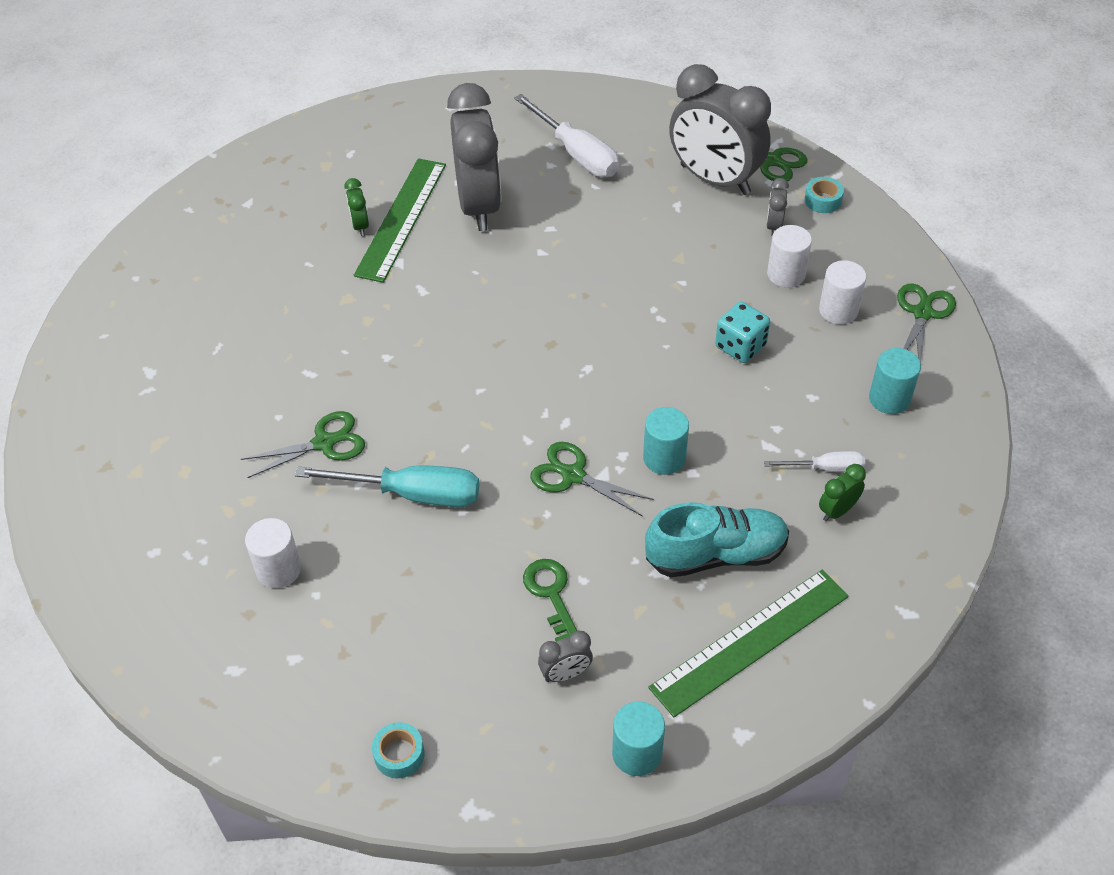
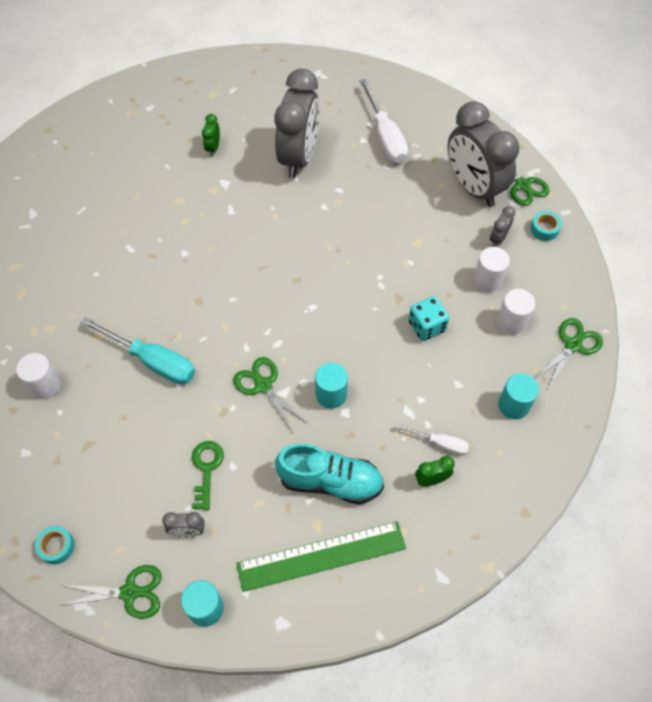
camera: 20 degrees right, 10 degrees up
(324, 443) = (115, 303): green scissors -> green scissors (130, 592)
(401, 219) = (243, 151): green ruler -> none

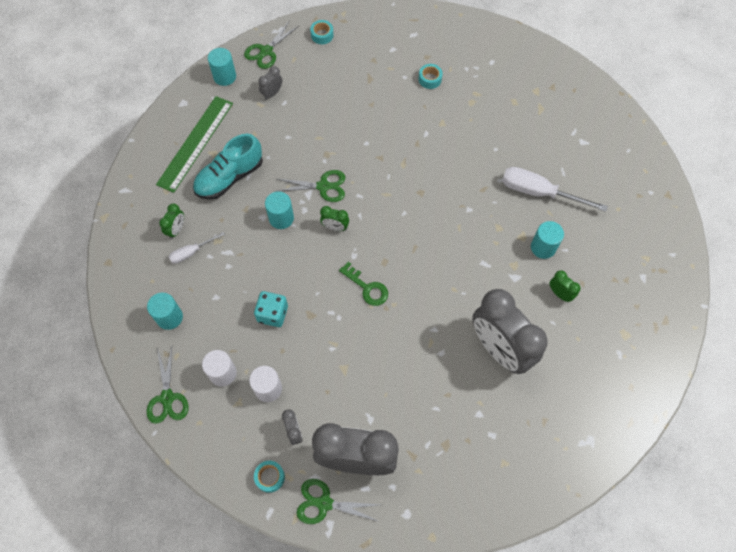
camera: 130 degrees right, 5 degrees up
(45, 385) = (430, 79): white cylinder -> turquoise tape
(152, 361) = (397, 140): turquoise screwdriver -> none
(178, 181) = (543, 247): none -> turquoise cylinder
(206, 469) = (299, 123): green key -> green key (367, 288)
(298, 342) = (335, 227): none -> green clock
(385, 136) = (468, 435): white screwdriver -> white screwdriver (539, 192)

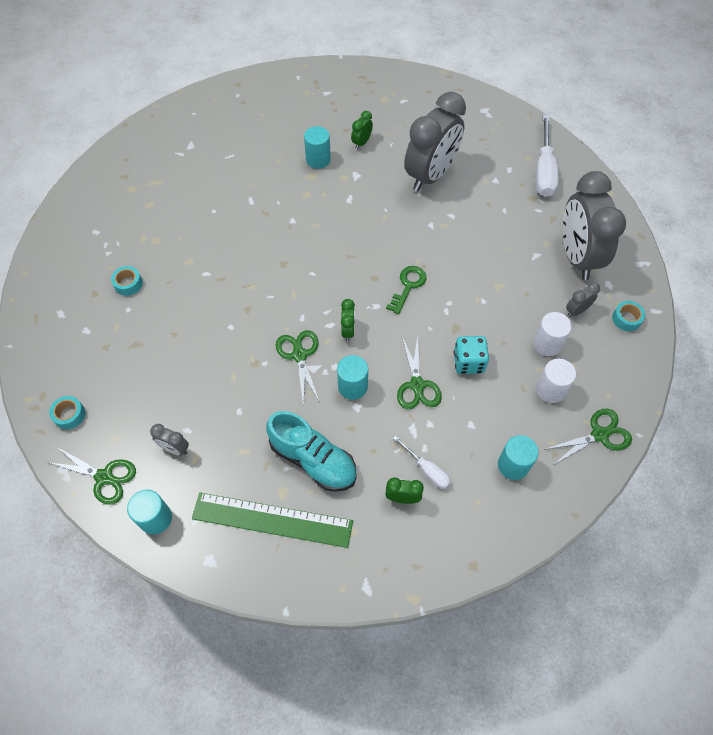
camera: 105 degrees left, 5 degrees down
(324, 503) = (625, 271): green scissors -> green scissors (417, 385)
(539, 192) = (258, 170): white screwdriver -> white screwdriver (544, 170)

